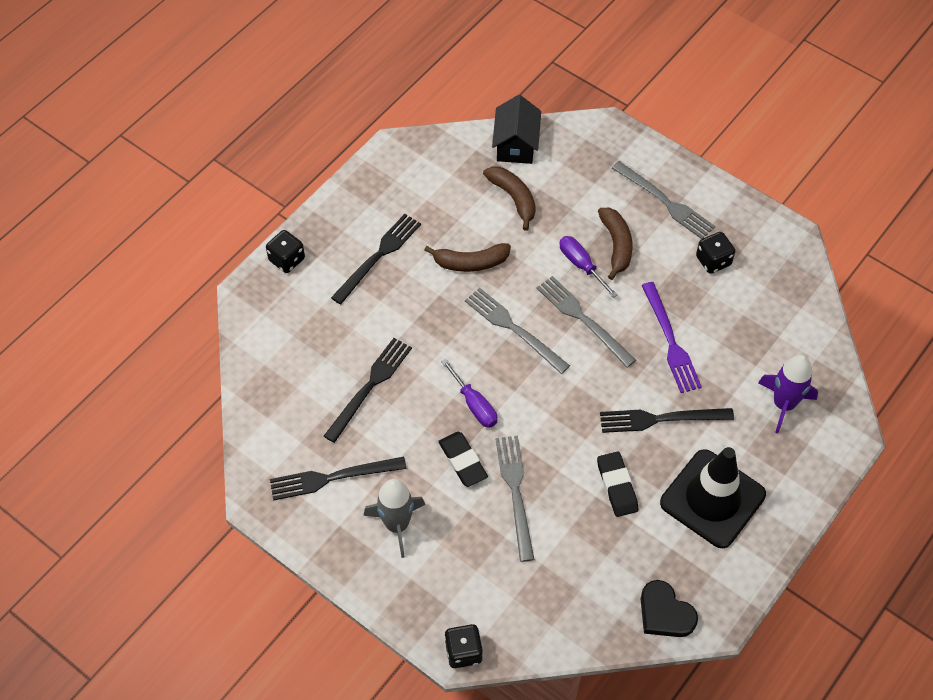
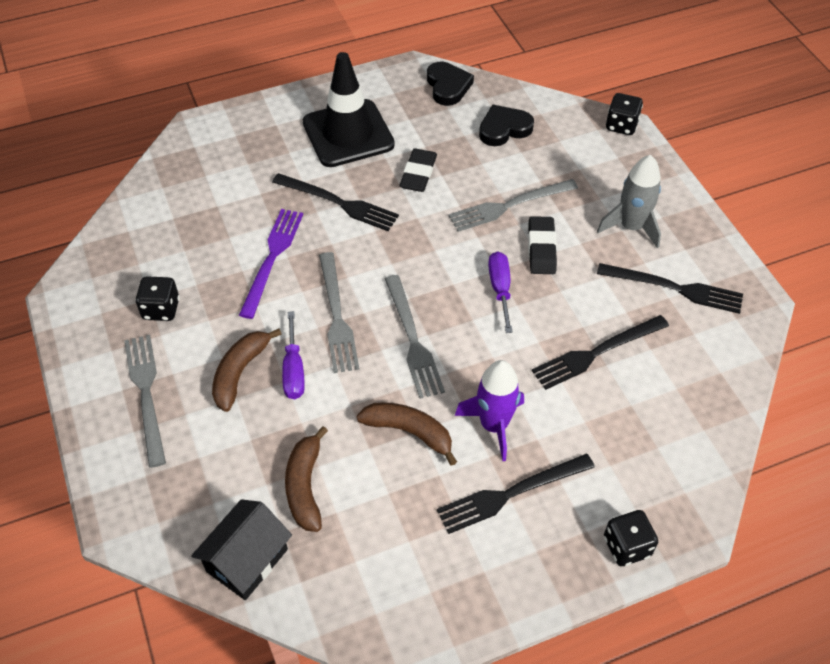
camera: 150 degrees left, 5 degrees down
(515, 492) = (509, 206): grey fork -> grey fork turned 45 degrees clockwise
(574, 584) = (504, 129): none -> black heart
(783, 404) = (225, 168): purple rocket -> purple rocket (494, 425)

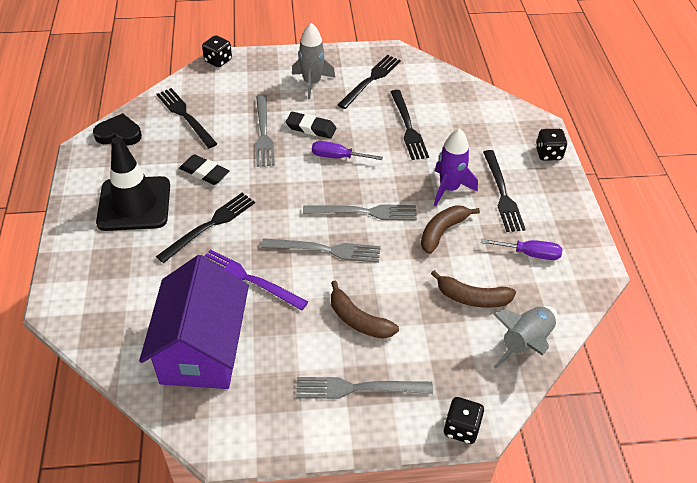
camera: 75 degrees left, 5 degrees down
(161, 309) = (271, 365): black dice -> black dice (461, 428)
(170, 248) = (202, 349): none -> purple house
(247, 560) = (525, 343): black house -> grey rocket
(293, 370) = (367, 286): purple screwdriver -> purple screwdriver (530, 254)
(504, 129) = (185, 116): black heart -> black fork

